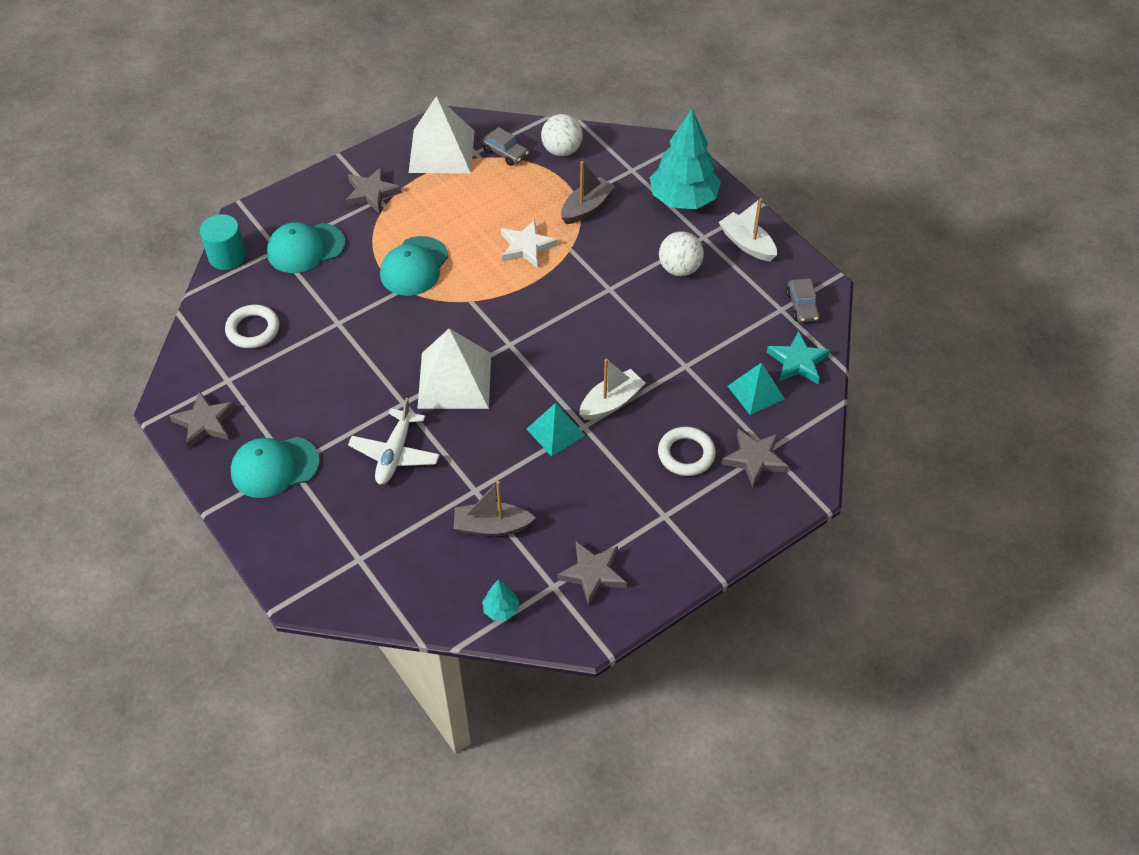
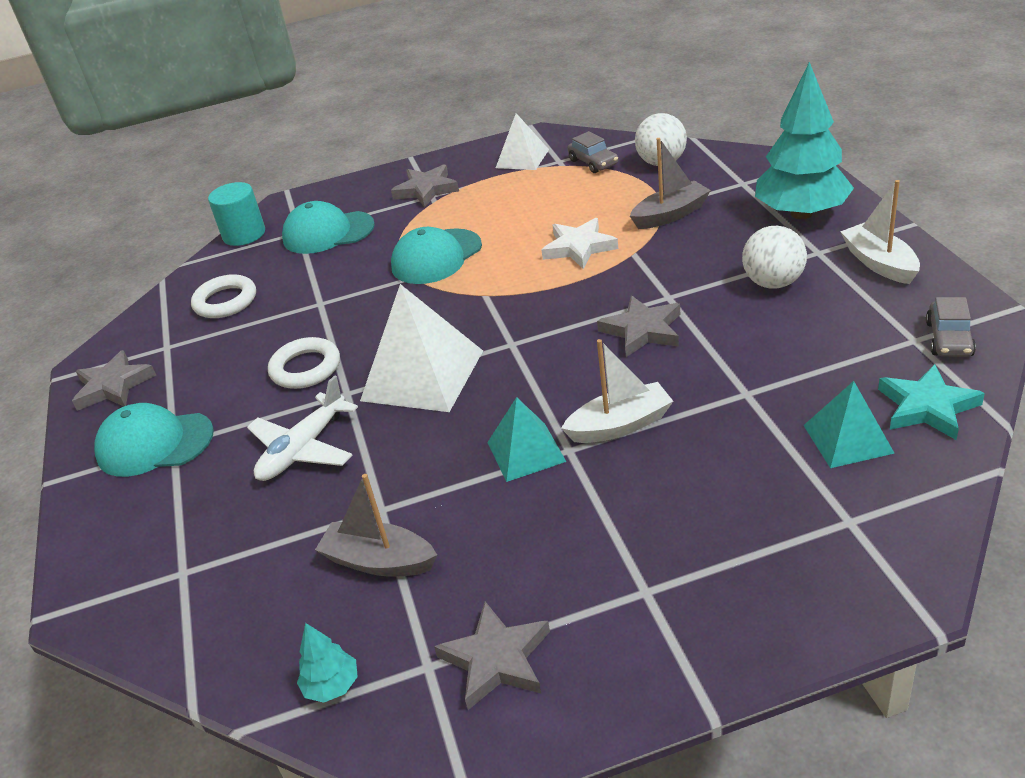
camera: 25 degrees right, 15 degrees down
(442, 151) = (522, 158): white pyramid -> white pyramid, size x0.59
(686, 454) = (710, 508): white ring -> white ring (305, 368)
(754, 459) = (822, 532): grey star -> grey star (642, 330)

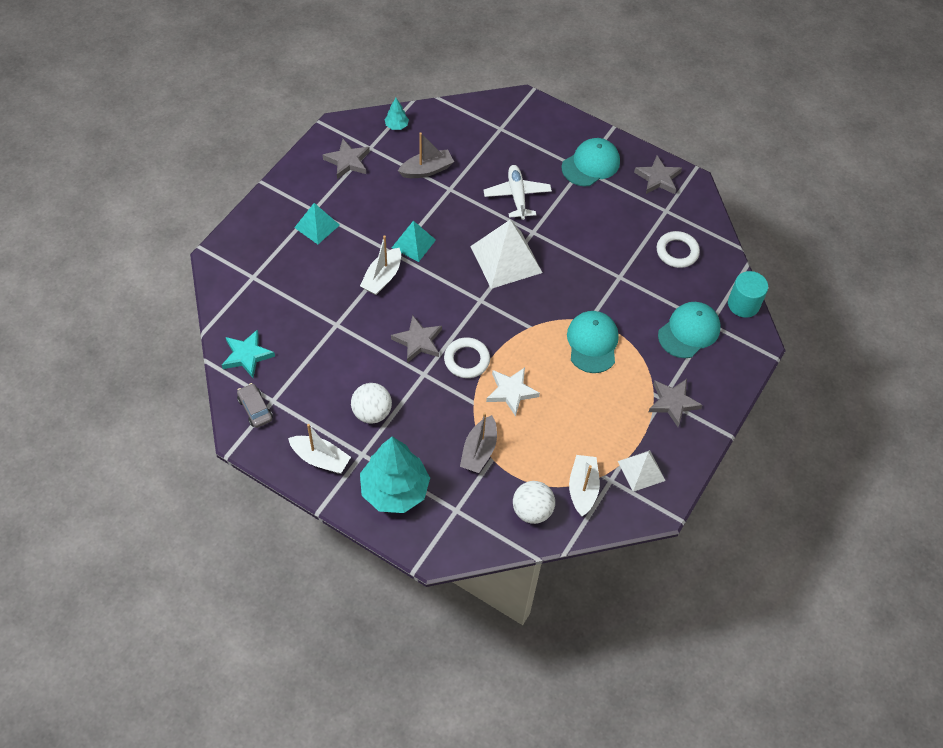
camera: 130 degrees right, 20 degrees up
(305, 368) = (572, 234): white ring -> white ring (467, 360)
(593, 162) = (583, 488): grey car -> white boat
(847, 439) = (274, 319): turquoise pyramid -> turquoise pyramid (317, 226)

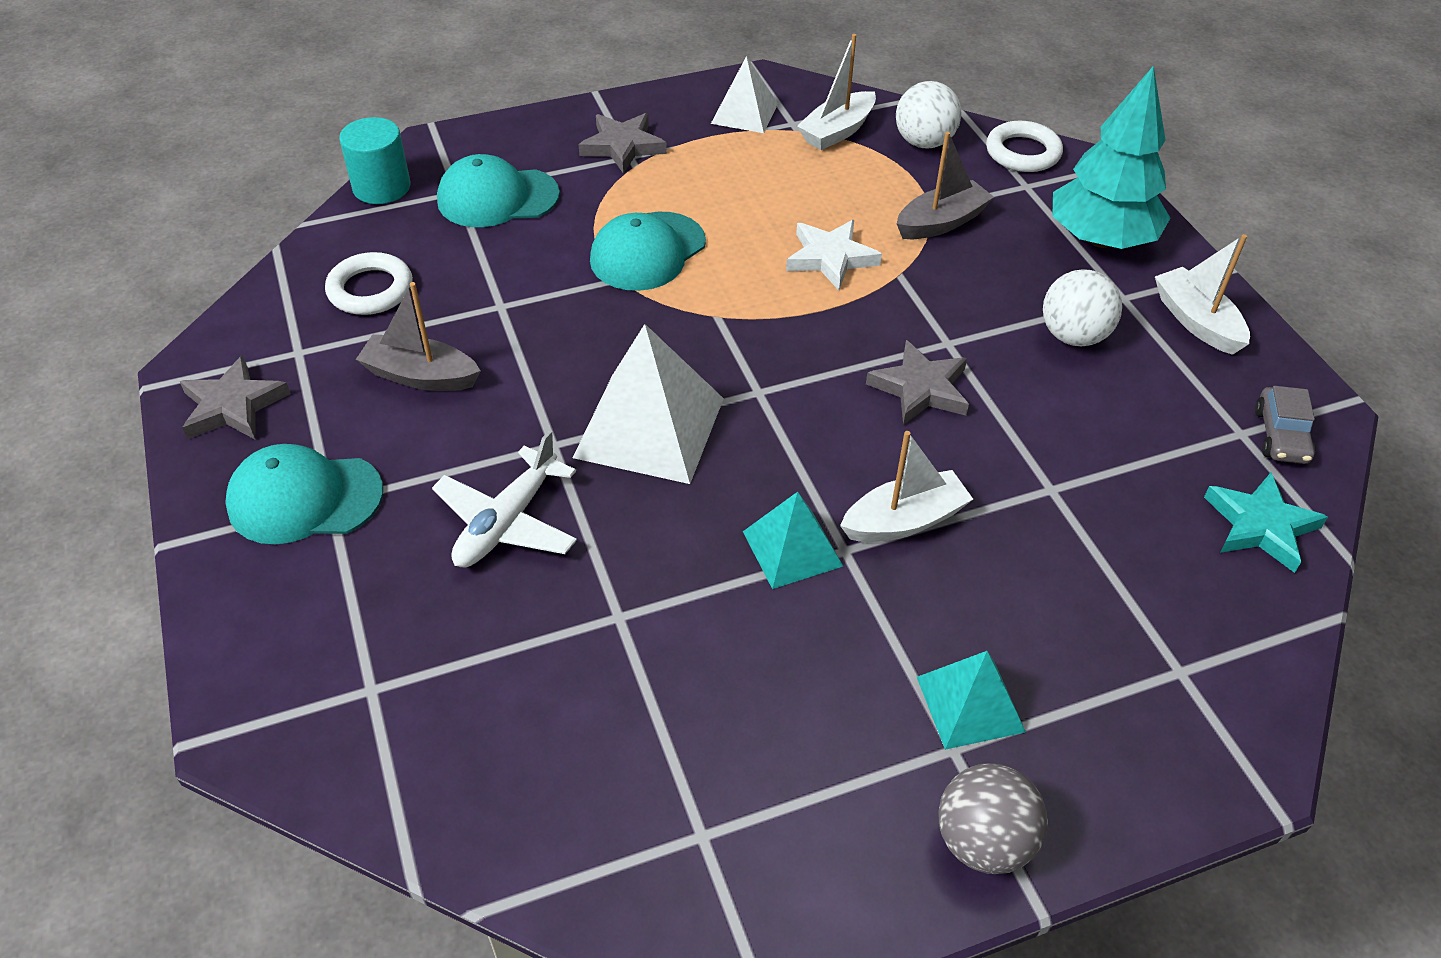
camera: 140 degrees left, 10 degrees down
(289, 190) = (983, 841): none -> grey ball
(348, 161) = (784, 830): grey star -> none
(396, 126) = (587, 857): turquoise tree -> none
(426, 170) = (625, 689): grey boat -> grey boat (421, 376)
(467, 360) = (861, 325): white ring -> white ring (1022, 152)

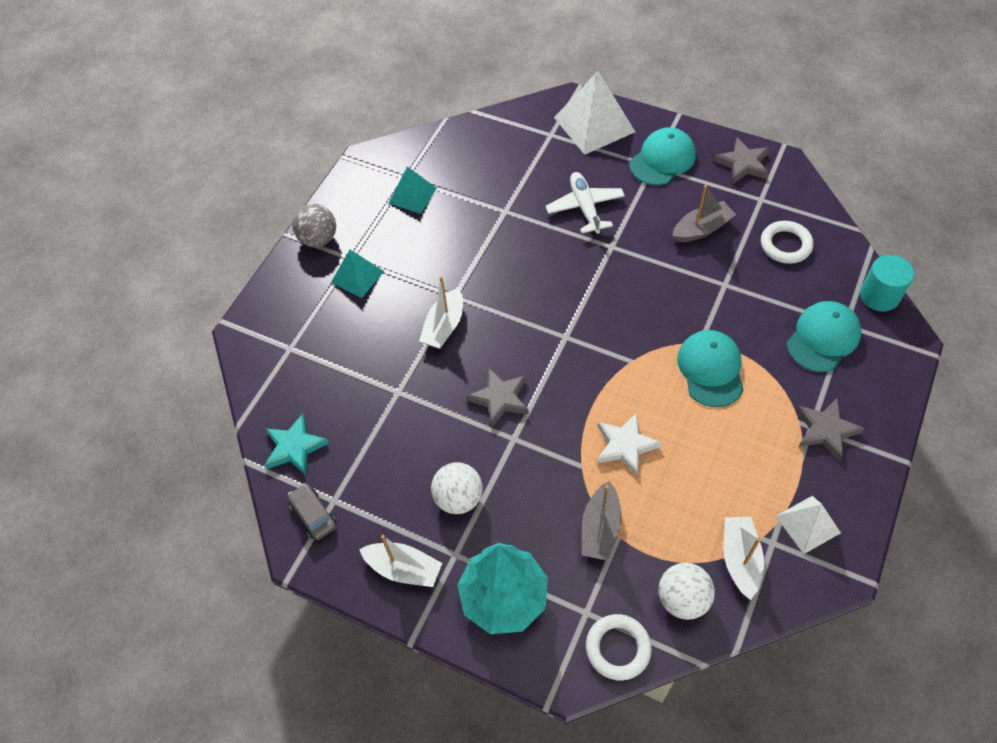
camera: 140 degrees right, 10 degrees up
(649, 427) = (586, 283): white pyramid -> white pyramid (594, 124)
(792, 548) = (474, 280): turquoise pyramid -> turquoise pyramid (412, 195)

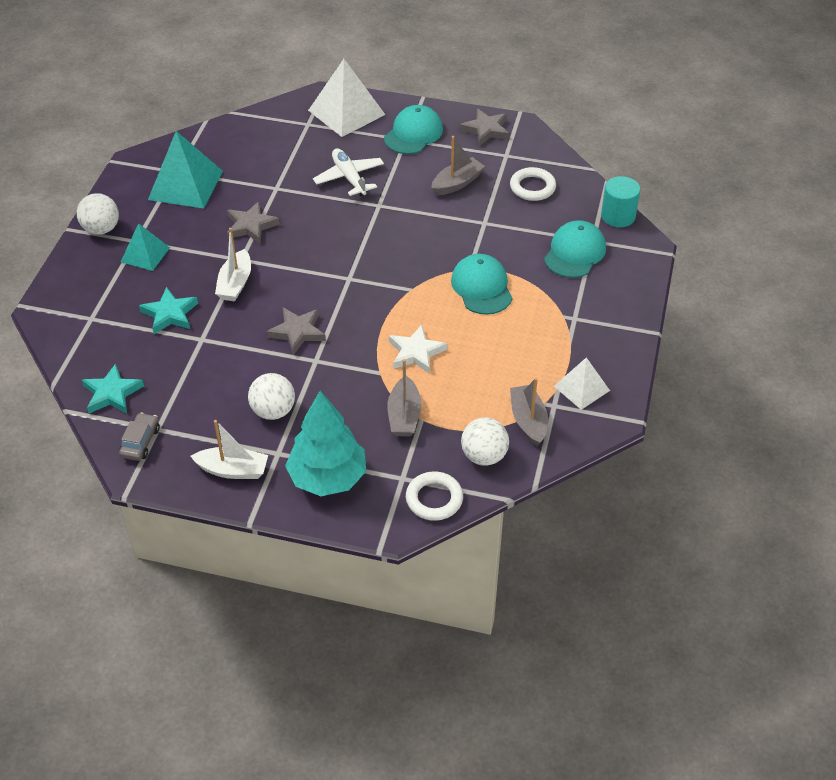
camera: 15 degrees left, 10 degrees down
(313, 515) = (140, 442): grey car -> grey car turned 60 degrees clockwise
(318, 239) = (101, 229): grey ball -> white ball
(370, 355) = (170, 314): none -> turquoise star
(412, 195) = (185, 185): turquoise pyramid -> turquoise pyramid, size x1.70
(740, 559) = (528, 421): white boat -> grey boat
(826, 430) = (587, 319): grey star -> grey star (251, 226)

